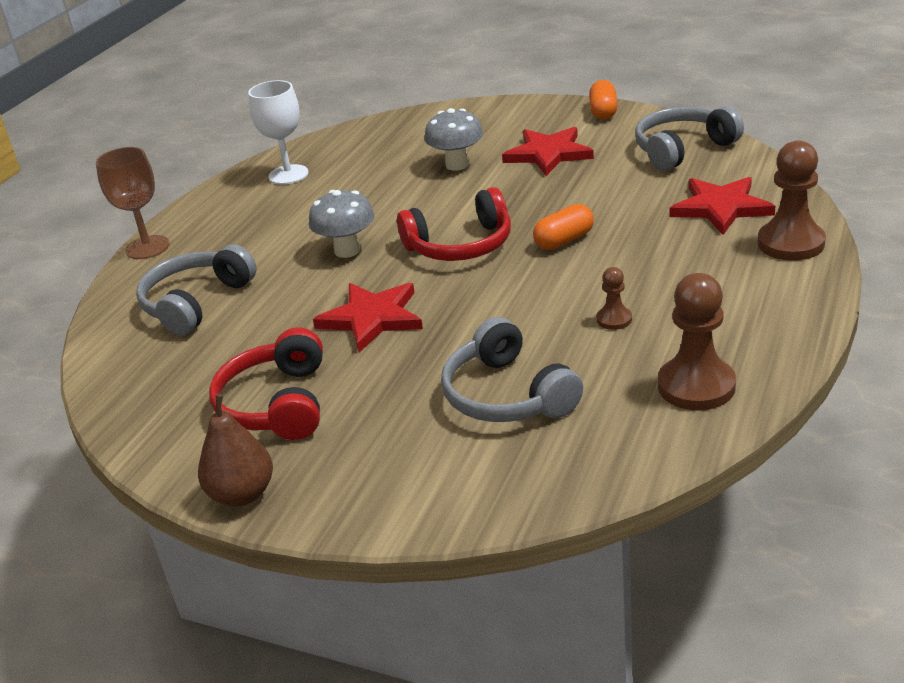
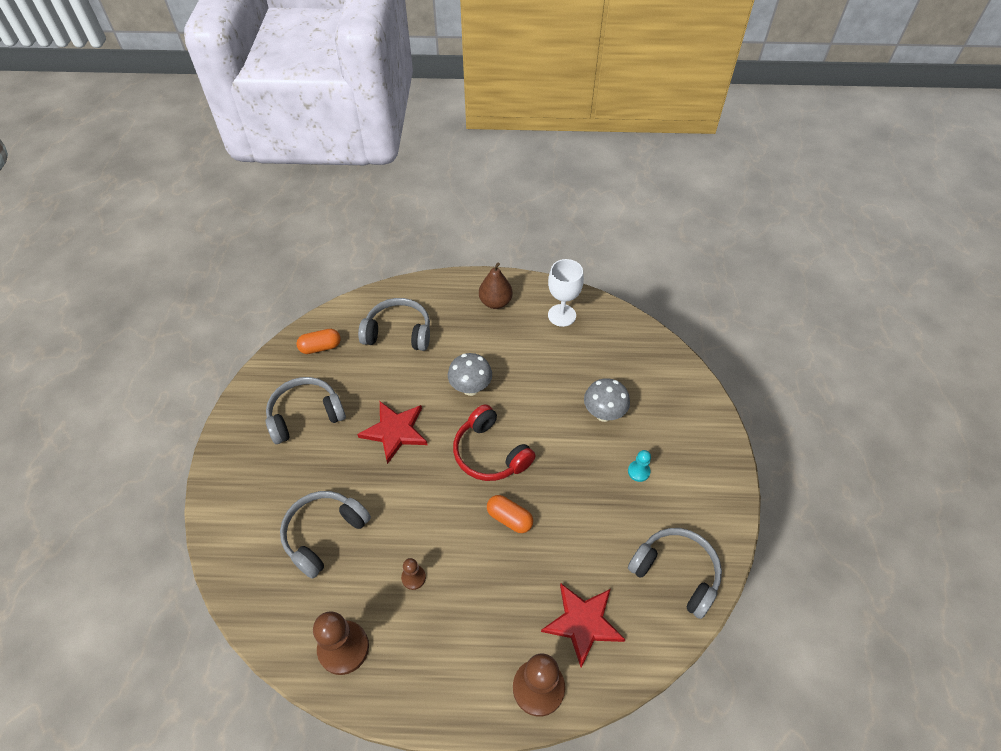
camera: 65 degrees right, 20 degrees up
(147, 247) = (454, 280): brown goblet -> none
(242, 494) = (230, 430): brown pear -> brown pear (495, 302)
(277, 404) = (305, 415): red headphones -> grey headphones
(548, 154) = (638, 471): red star -> turquoise pawn
(603, 112) = (727, 493): orange capsule -> orange capsule (320, 347)

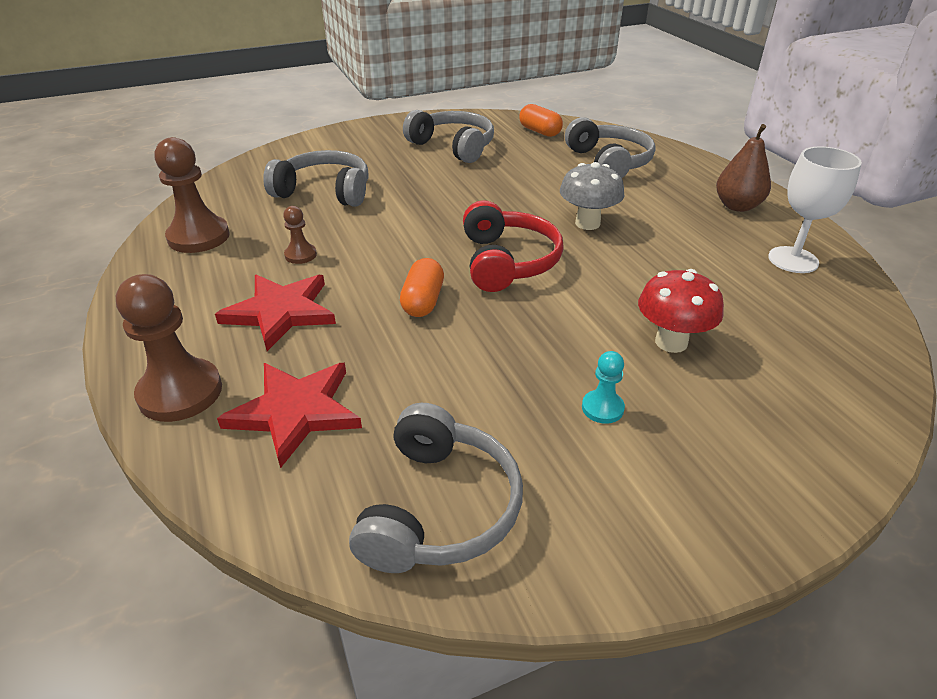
camera: 65 degrees right, 15 degrees down
(395, 431) = (479, 194): red star -> red star (281, 312)
(490, 453) = (507, 261): red headphones -> red headphones turned 150 degrees clockwise
(603, 414) = (671, 342): grey mushroom -> red mushroom

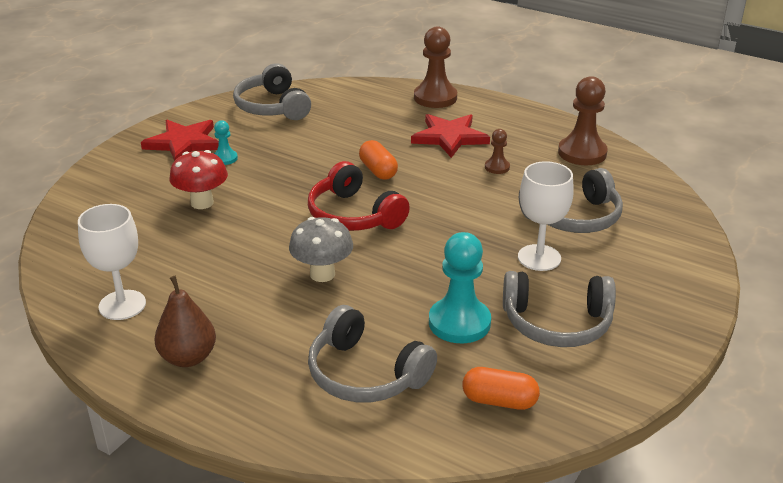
camera: 145 degrees right, 5 degrees down
(295, 412) = (373, 109): red star -> red star (184, 143)
(401, 178) = (539, 258): none -> white goblet
(515, 165) = (459, 323): none -> turquoise pawn

